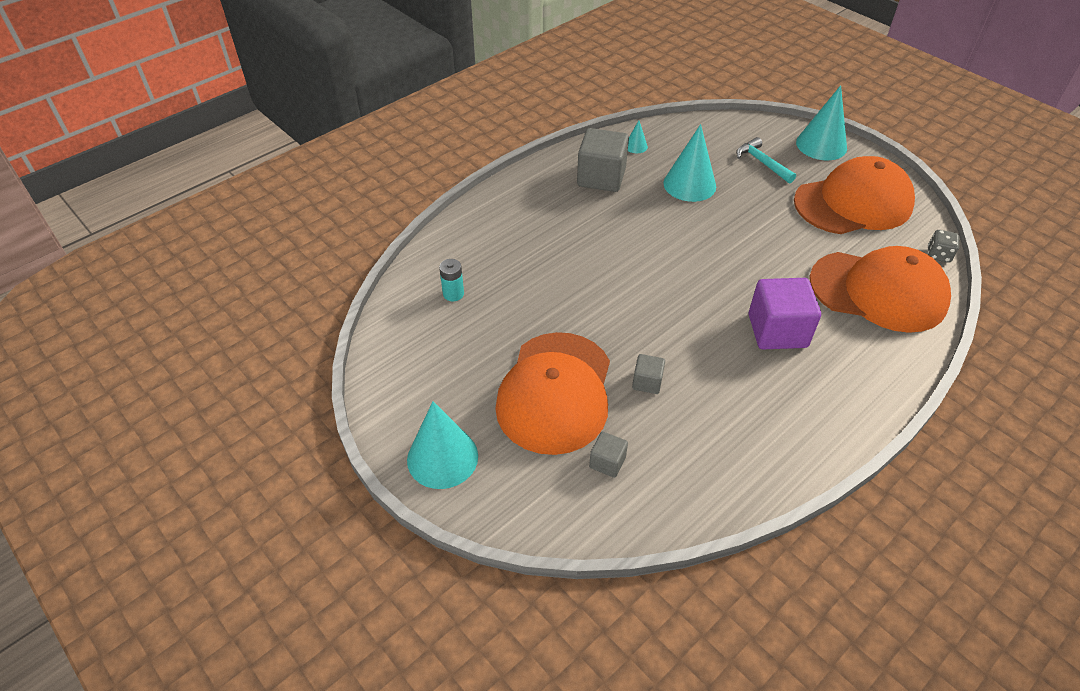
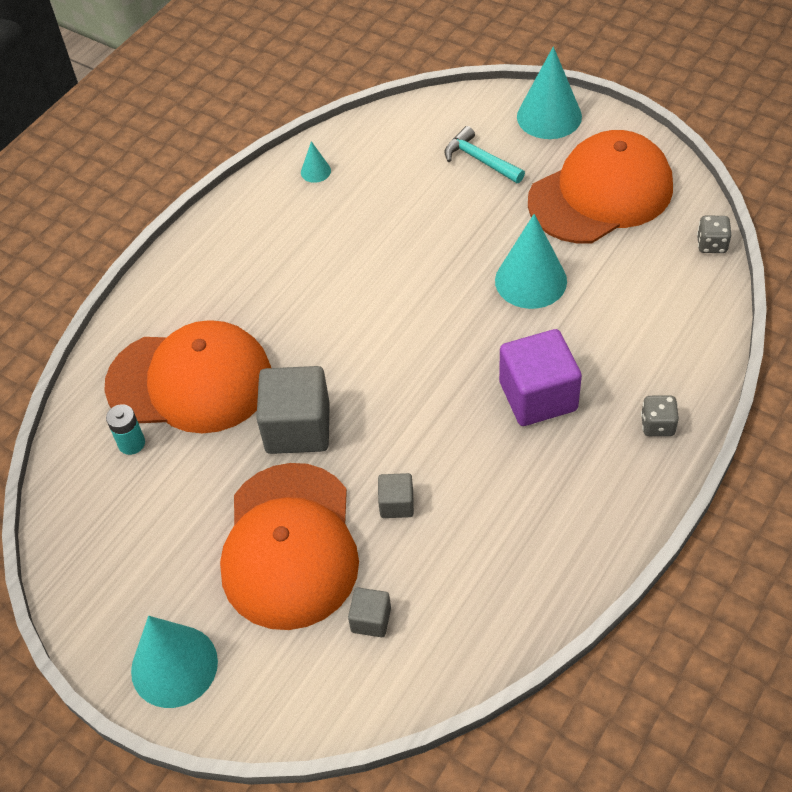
camera: 10 degrees left, 5 degrees up
(601, 177) = (281, 229): grey cube -> grey cube (298, 428)
(689, 184) = (395, 213): turquoise cone -> turquoise cone (530, 280)
(873, 373) = (657, 425): none -> grey dice
(878, 291) = (648, 312): orange cap -> orange cap (190, 381)

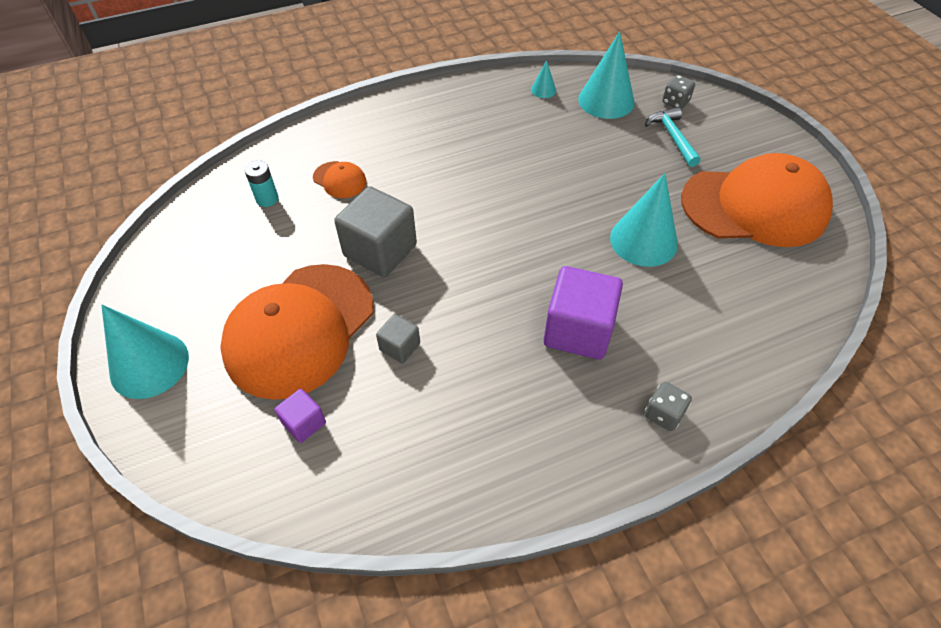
camera: 30 degrees right, 0 degrees up
(190, 381) = (339, 180): orange cap -> orange cap, size x0.41
(371, 620) = (304, 423): grey cube -> purple cube
(549, 116) = (753, 132): turquoise cone -> turquoise cone (606, 100)
(711, 244) = (827, 293): grey dice -> grey dice (675, 102)

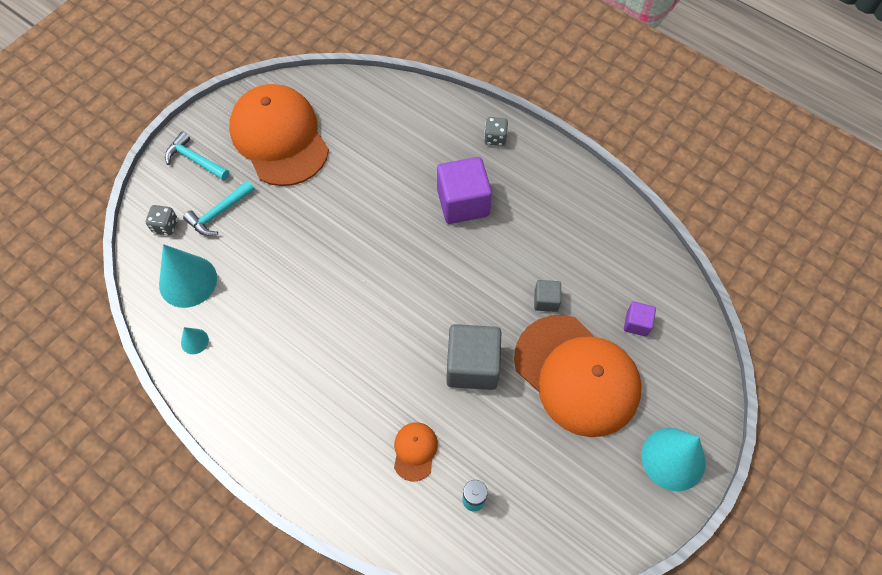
camera: 120 degrees left, 10 degrees up
(300, 329) = (576, 375): orange cap -> orange cap turned 45 degrees clockwise
(643, 240) = (356, 194): turquoise cone -> none
(749, 139) = (195, 160): none -> turquoise hammer

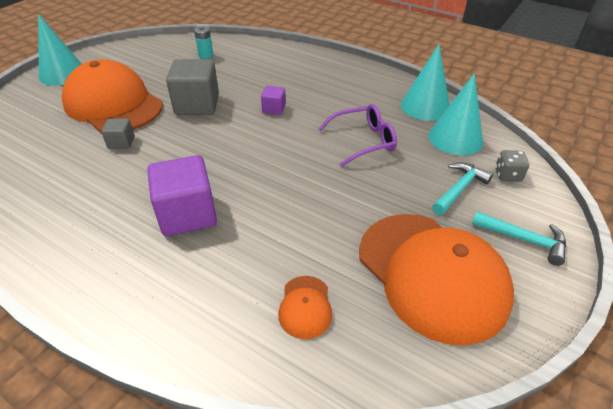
camera: 175 degrees right, 20 degrees down
(194, 341) = (425, 106): turquoise cone -> turquoise cone, size x2.17
(287, 284) = (363, 141): none -> purple glasses
(415, 451) = (243, 69): orange cap -> orange cap (305, 307)
(495, 138) = (128, 294): grey dice -> none
(636, 323) = (44, 133): purple cube -> purple cube (274, 109)

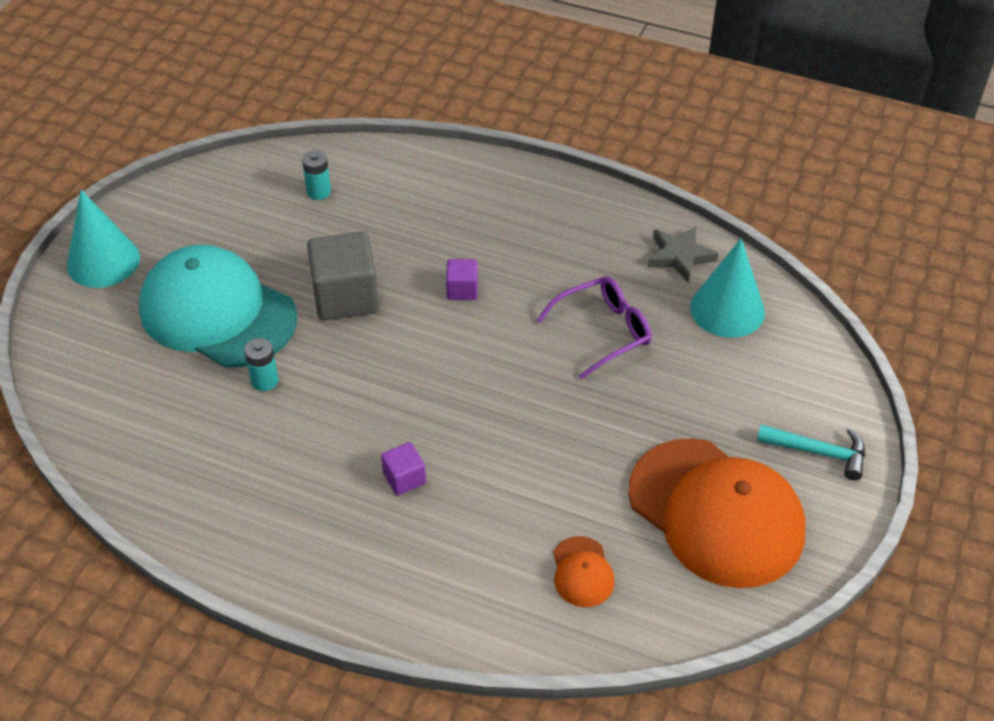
camera: 10 degrees left, 5 degrees up
(113, 104) = (218, 313): orange cap -> turquoise cap
(121, 143) = (265, 381): grey cube -> turquoise battery
(187, 214) = (404, 478): purple cube -> purple cube, size x0.50
(425, 106) = (680, 256): turquoise cone -> grey star
(459, 189) = (739, 392): turquoise hammer -> none
(507, 175) = (798, 361): grey dice -> none

